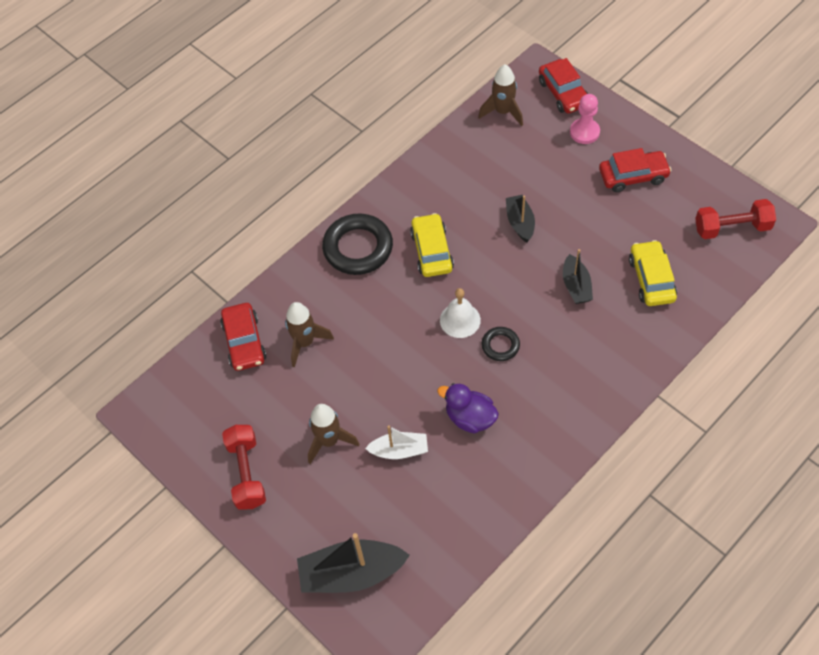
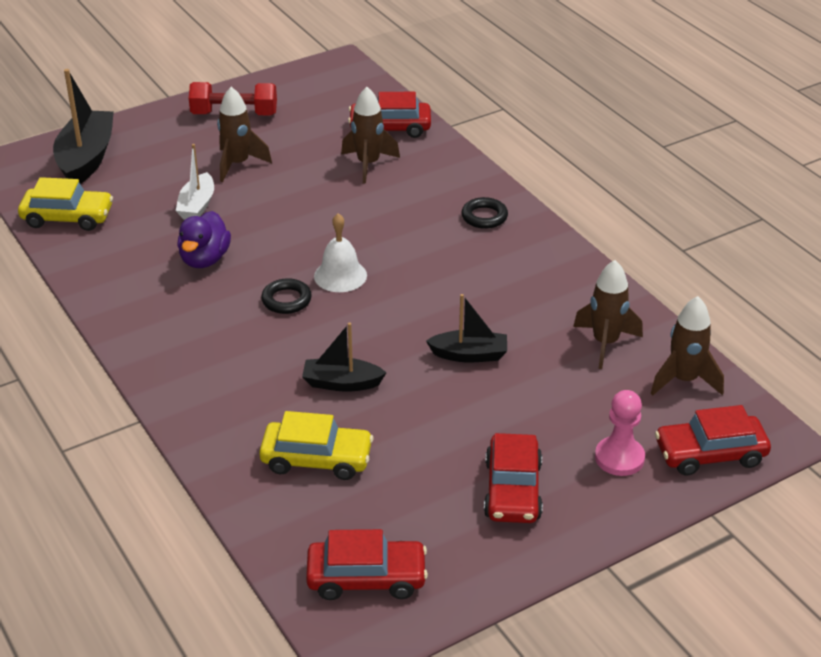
camera: 100 degrees right, 20 degrees down
(358, 248) = (484, 217): black ring -> black ring, size x0.51
(431, 251) = (454, 271): yellow car -> yellow car (67, 217)
(470, 418) = (205, 259): purple duck -> purple duck turned 150 degrees clockwise
(481, 154) = (605, 343): none -> brown rocket
(732, 228) = (366, 578): red dumbbell -> red car

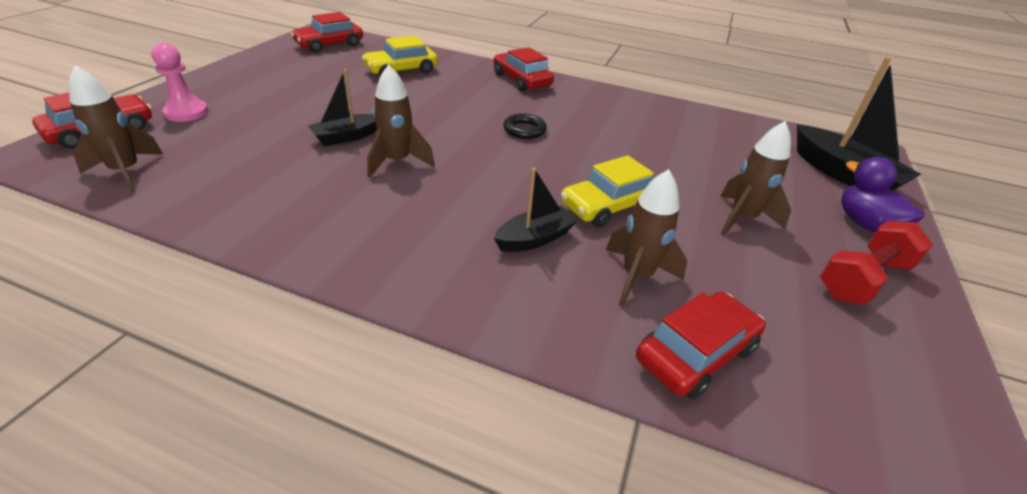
camera: 140 degrees right, 0 degrees up
(67, 217) = (751, 131): yellow car -> yellow car (608, 206)
(197, 206) = (697, 169): white boat -> none
(205, 259) = (620, 136): purple duck -> purple duck (865, 224)
(340, 275) = (509, 157): white bell -> none
(342, 383) = (425, 100): black boat -> black boat (534, 239)
(484, 217) = (434, 262): black ring -> none
(513, 490) = (264, 84): red car -> red car (521, 80)
(605, 343) = (220, 178): brown rocket -> brown rocket (397, 162)

